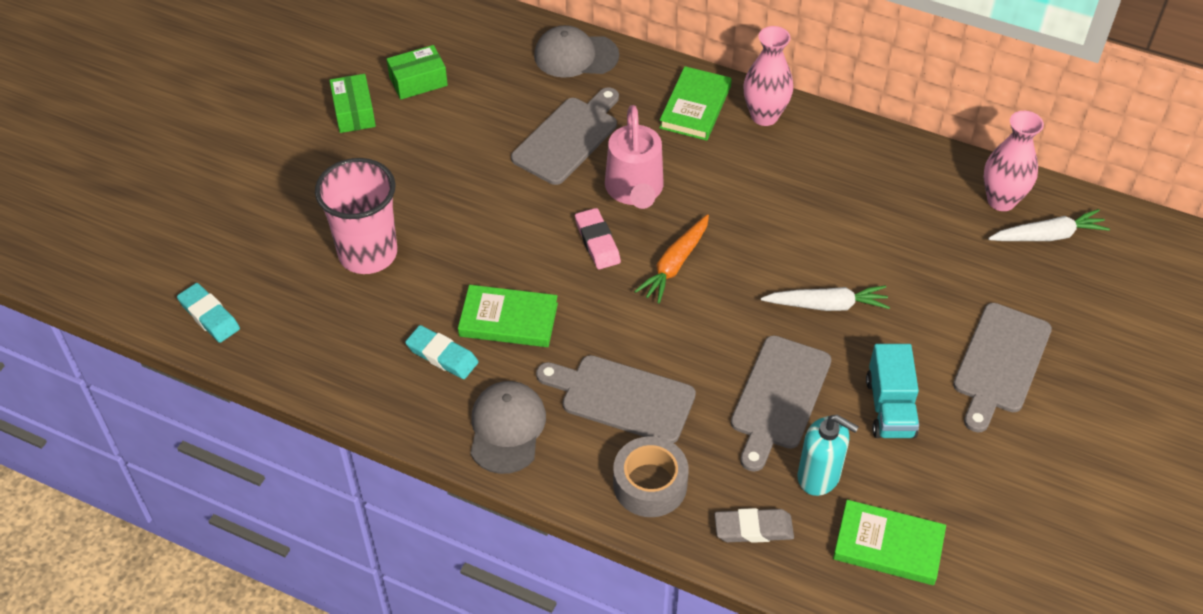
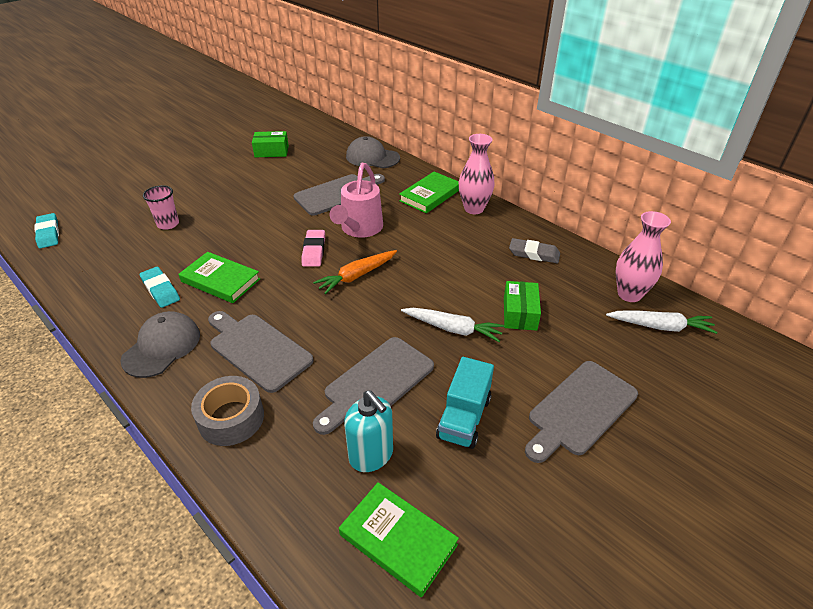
camera: 20 degrees right, 10 degrees down
(354, 112) = (223, 158): green box -> green box (519, 313)
(368, 253) = (168, 224): pink cup -> pink cup, size x0.53
(753, 528) = (288, 482): grey eraser -> grey eraser (534, 254)

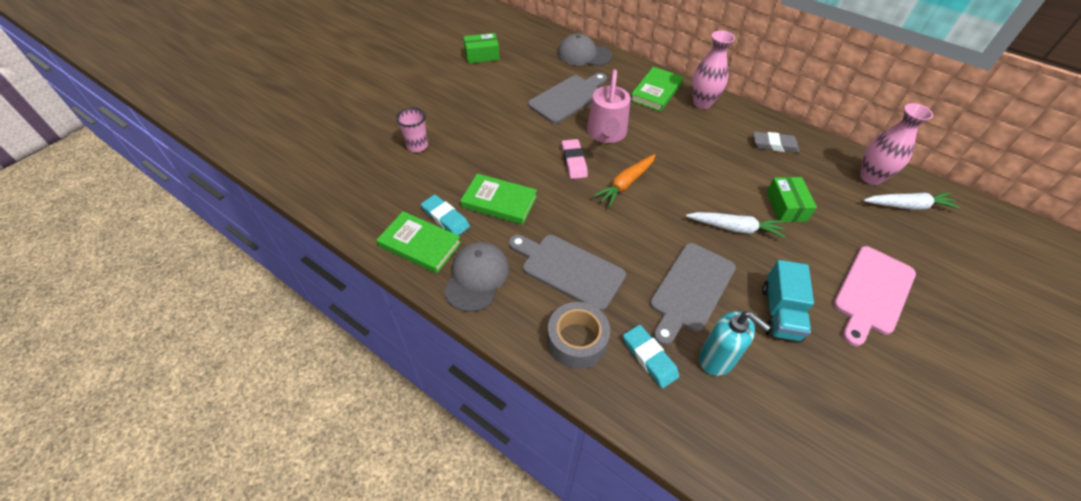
camera: 10 degrees left, 10 degrees up
(48, 233) = (299, 168): turquoise eraser -> turquoise eraser (649, 358)
(398, 540) = (773, 432): green book -> green book (420, 244)
(580, 410) = (872, 292): grey cutting board -> pink cutting board

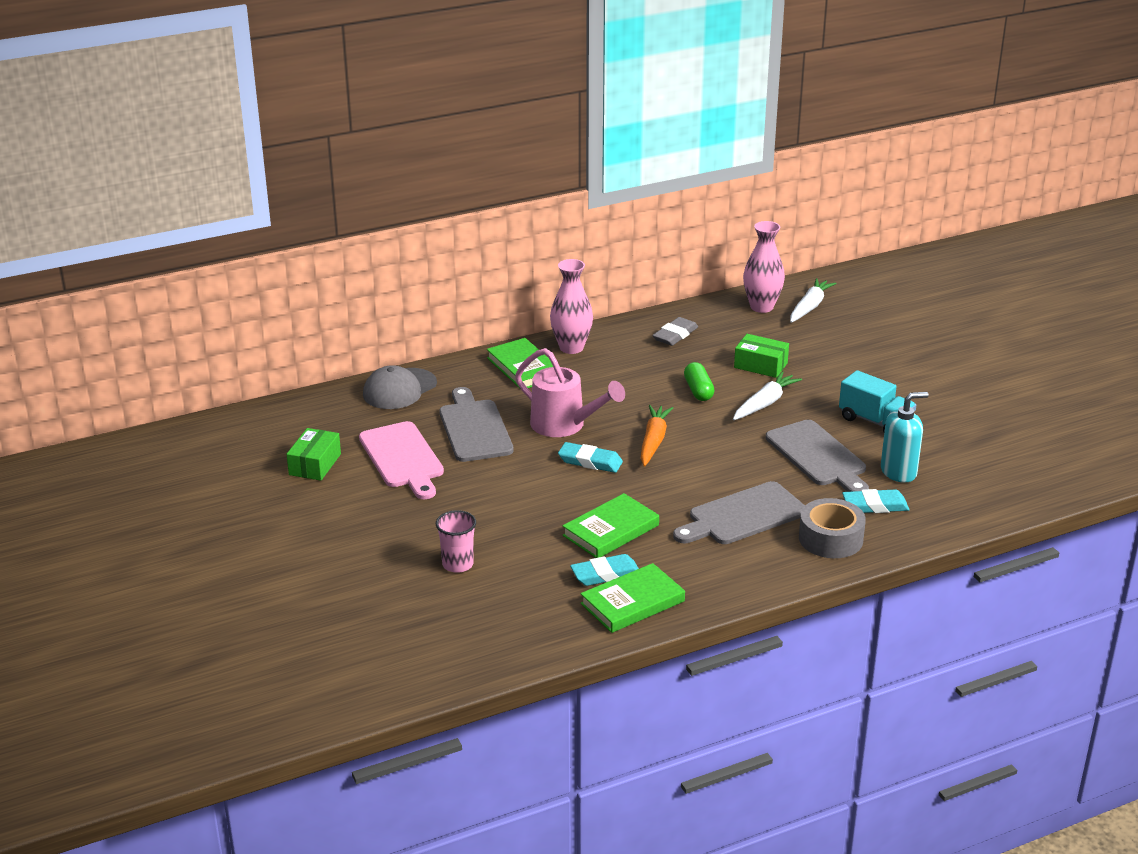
camera: 60 degrees left, 20 degrees down
(477, 277) = (710, 576): grey cap -> none
(574, 161) = (590, 461): pink eraser -> turquoise eraser
(625, 184) = (653, 441): orange carrot -> orange carrot turned 150 degrees counterclockwise
(714, 183) = (698, 390): none -> green capsule
(872, 292) = (886, 369): pink cutting board -> pink cutting board (402, 458)

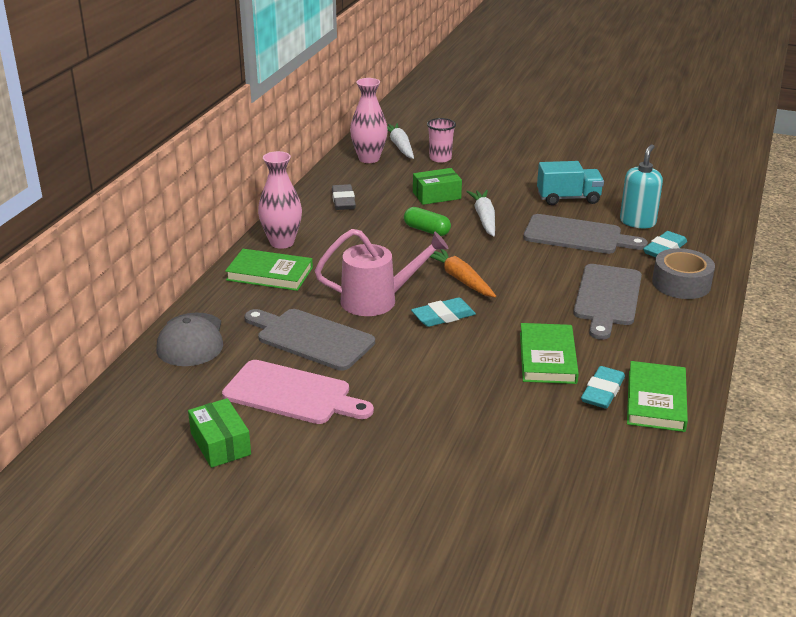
camera: 45 degrees left, 0 degrees up
(458, 564) = (490, 453): pink cup -> pink cup (440, 158)

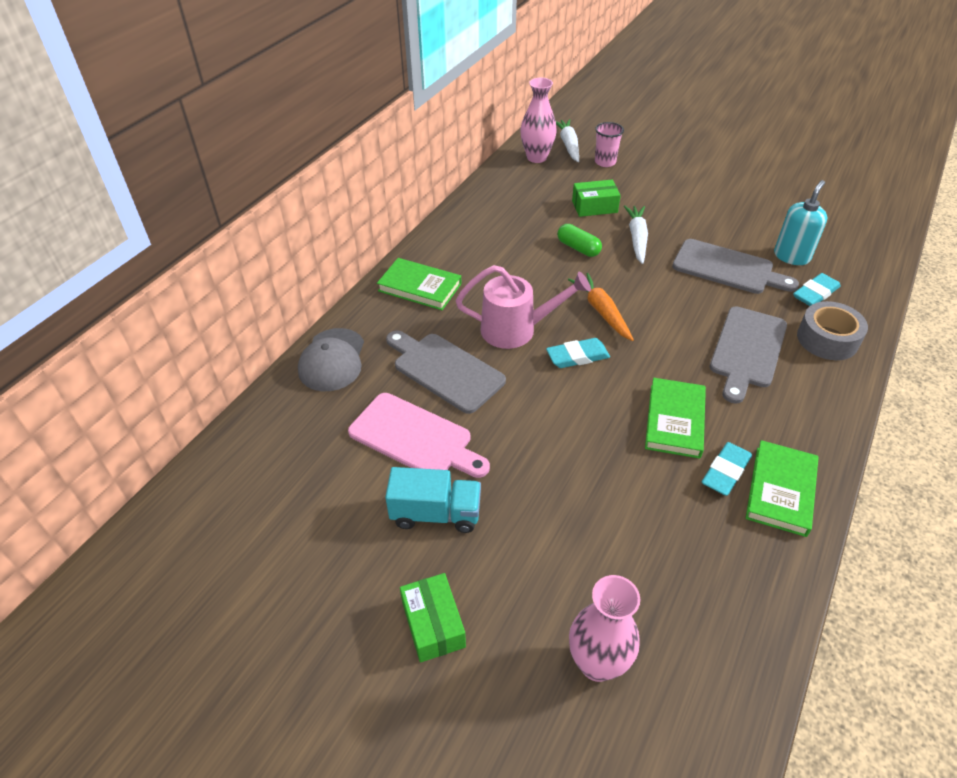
camera: 10 degrees right, 15 degrees up
(220, 444) = (336, 492): green box -> green box (433, 624)
(282, 242) = (438, 250): pink vase -> pink vase (597, 663)
(343, 201) = (504, 206): grey eraser -> none
(568, 198) = (724, 221): turquoise truck -> turquoise truck (436, 513)

